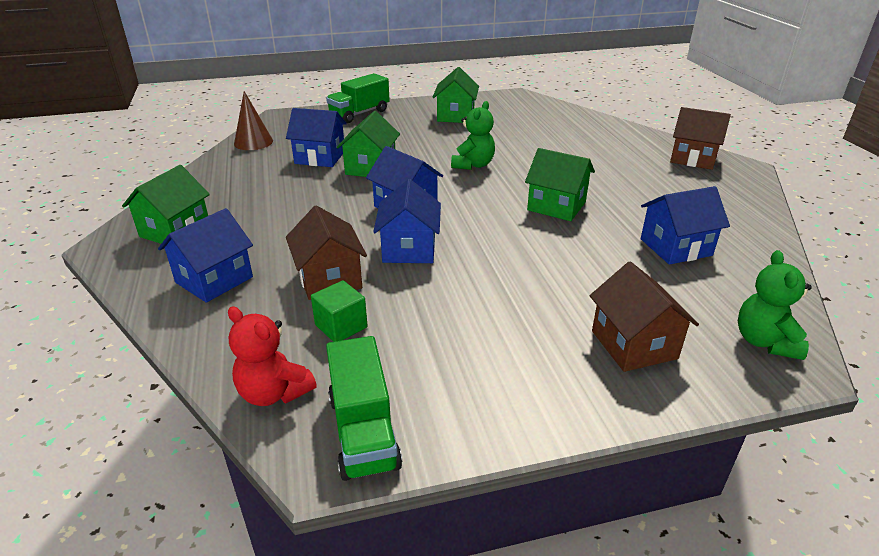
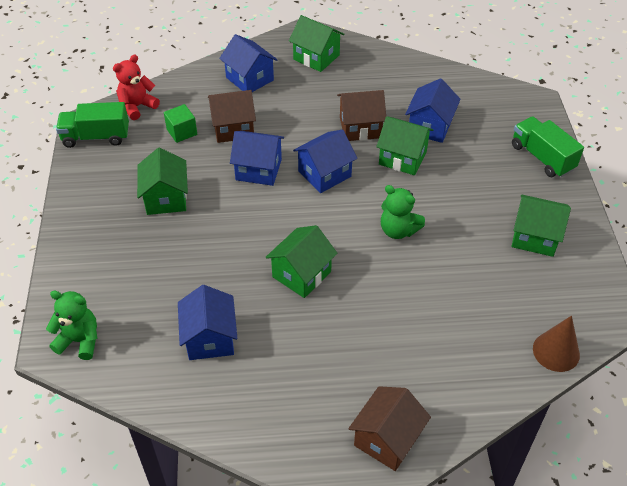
camera: 100 degrees right, 15 degrees up
(253, 142) = (469, 85): brown cone -> brown cone (556, 351)
(486, 316) = (166, 198): none -> green house
(634, 345) = (108, 265): brown house -> brown house (360, 127)

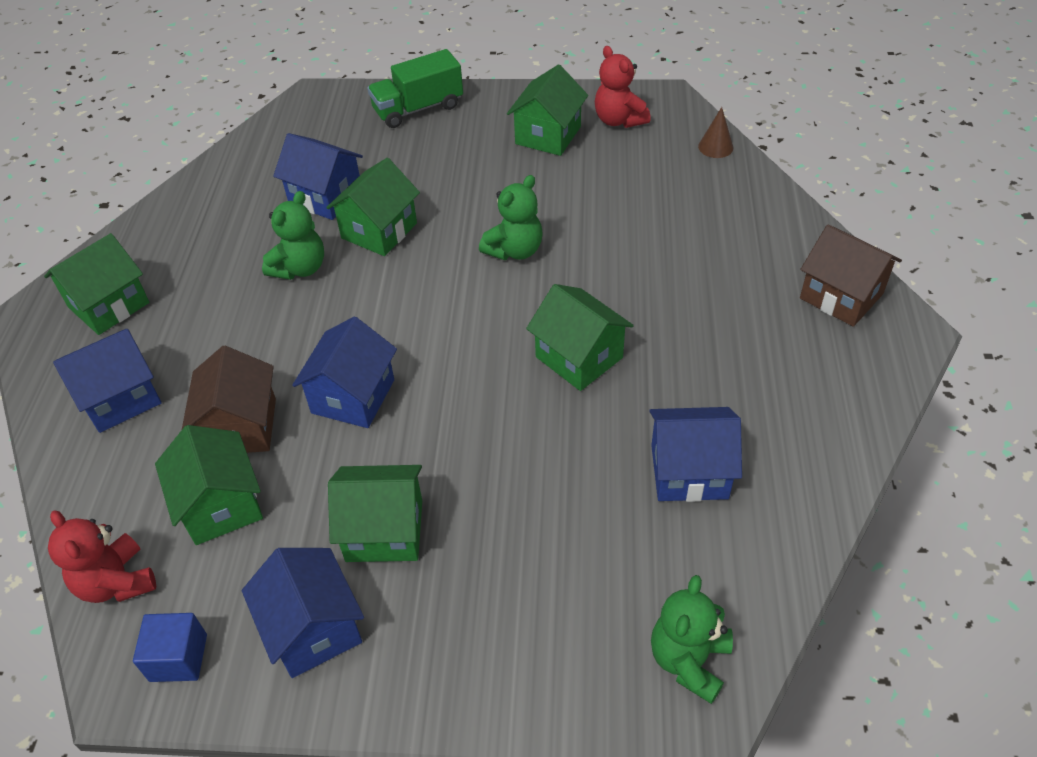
camera: 80 degrees left, 0 degrees up
(96, 137) = (178, 658): green truck -> blue cube
(182, 132) = (221, 505): green cube -> green house
(324, 174) = (386, 316): blue house -> blue house (313, 628)
(360, 127) = (300, 268): brown house -> green teddy bear
(556, 351) = (715, 147): brown cone -> brown cone, size x0.66
(570, 281) = (619, 120): none -> red teddy bear

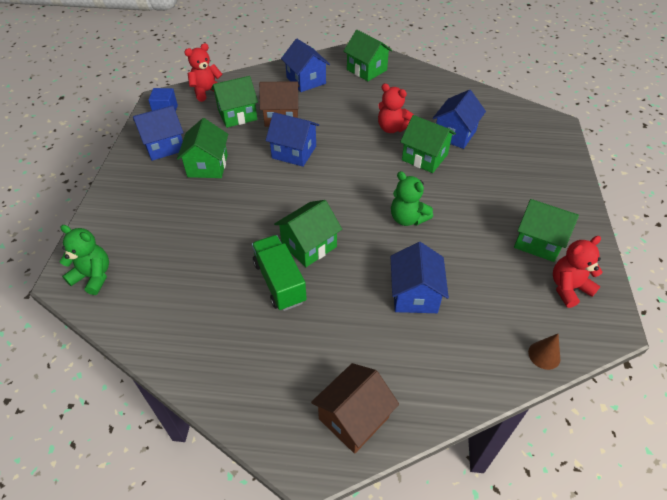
camera: 90 degrees right, 0 degrees up
(300, 268) = (392, 128): green teddy bear -> red teddy bear
(418, 108) = (555, 172): green truck -> green truck (279, 282)
(689, 472) = (209, 291): blue house -> blue house (414, 294)

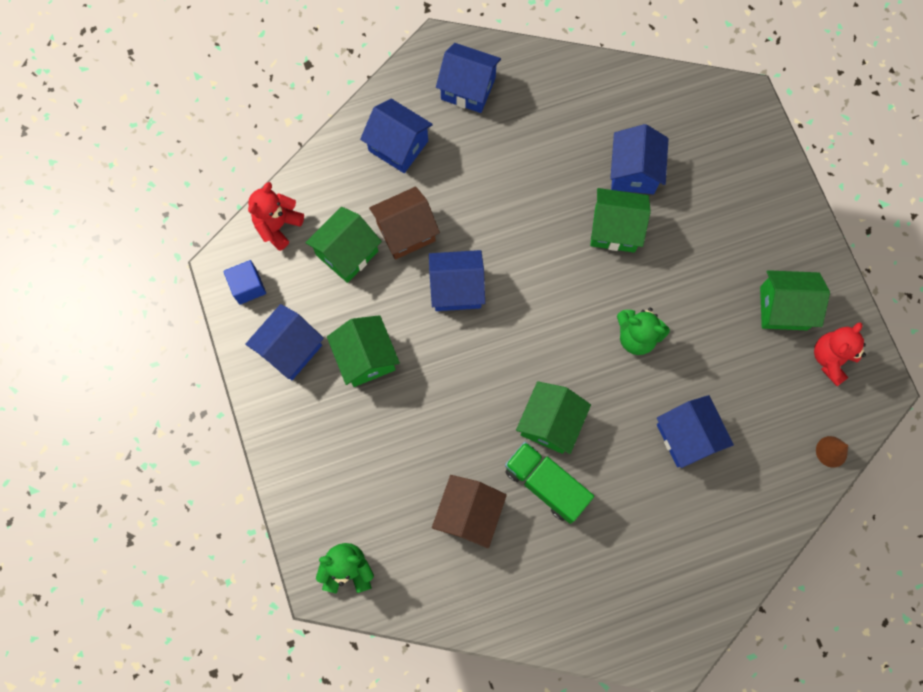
camera: 25 degrees left, 25 degrees up
(353, 418) = (691, 597): brown house -> brown house (469, 514)
(366, 70) = (468, 88): green house -> blue house
(392, 128) = (554, 193): red teddy bear -> none

